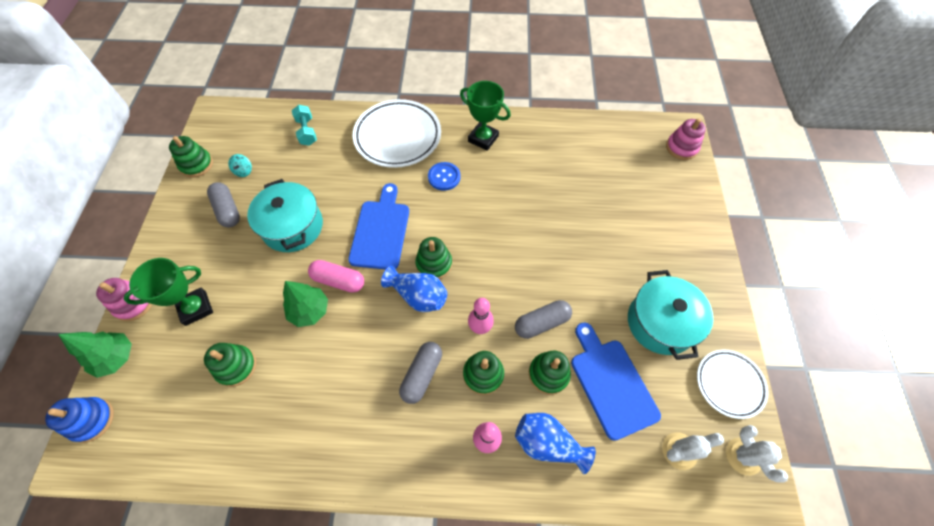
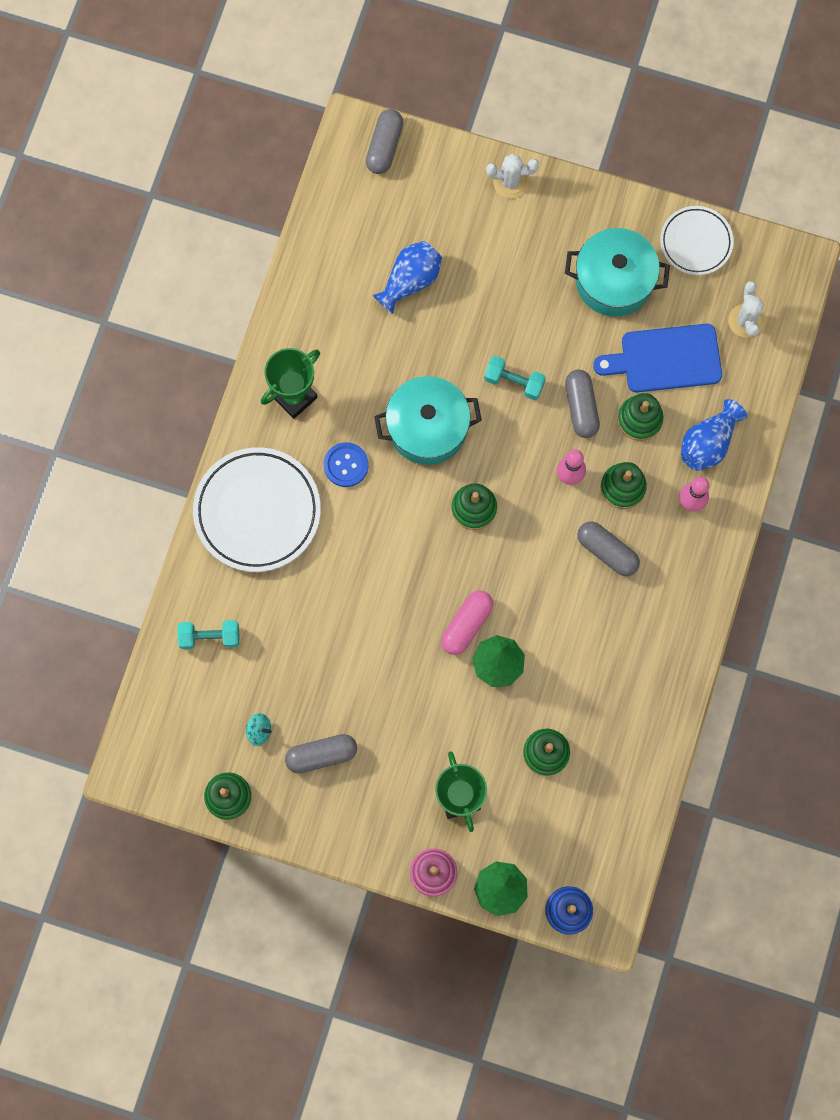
camera: 75 degrees left, 15 degrees up
(293, 227) = (372, 672): turquoise pot -> turquoise pot (427, 427)
(381, 231) = (409, 563): blue cutting board -> none
(418, 296) = (511, 535): blue vase -> blue vase (410, 281)
(544, 268) = (514, 382): none -> turquoise dumbbell
(681, 147) = (384, 147): pink stacking toy -> grey capsule
(743, 456) = (764, 264): white cactus -> white cactus (510, 182)

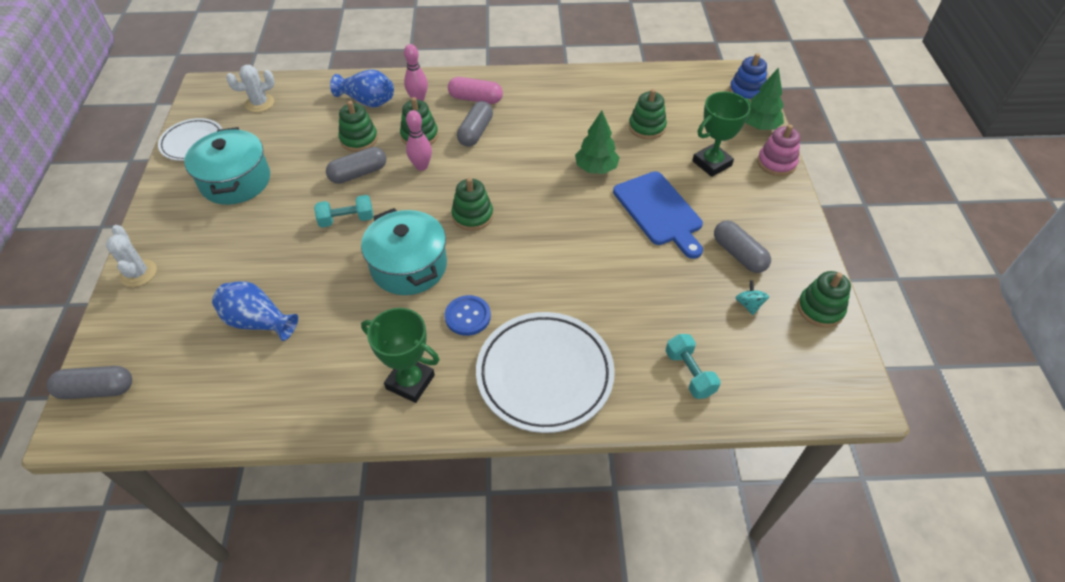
camera: 110 degrees left, 25 degrees down
(467, 625) = (575, 194): pink capsule -> pink capsule (475, 99)
(514, 382) = (346, 219): turquoise dumbbell -> turquoise dumbbell turned 75 degrees clockwise
(665, 359) = (302, 137): blue cutting board -> blue cutting board (659, 211)

